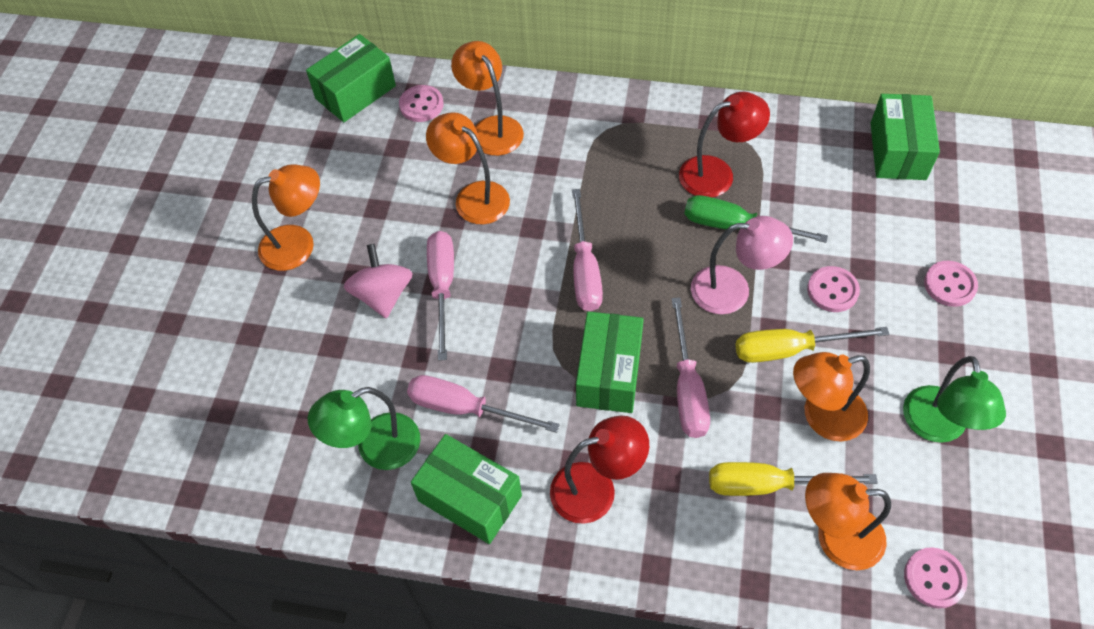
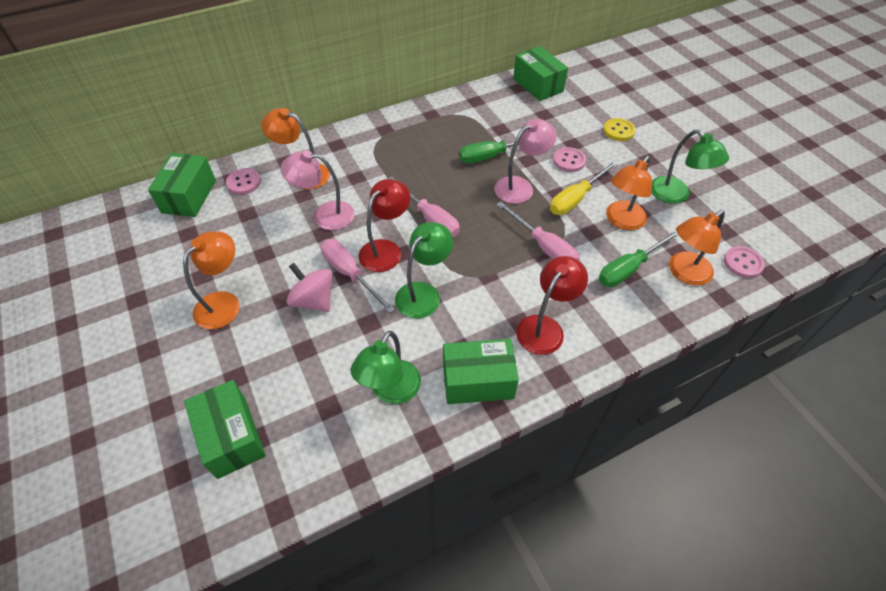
camera: 40 degrees left, 5 degrees down
(465, 408) = (428, 332): pink screwdriver -> none
(473, 196) = (325, 215): orange lamp -> pink lamp
(499, 359) = (423, 293): none -> green lamp
(609, 373) = (495, 263): green box -> green box (232, 437)
(717, 173) = (458, 136): red lamp -> red lamp (386, 249)
(768, 485) = (629, 268): yellow screwdriver -> green screwdriver
(949, 285) = (618, 131): pink button -> yellow button

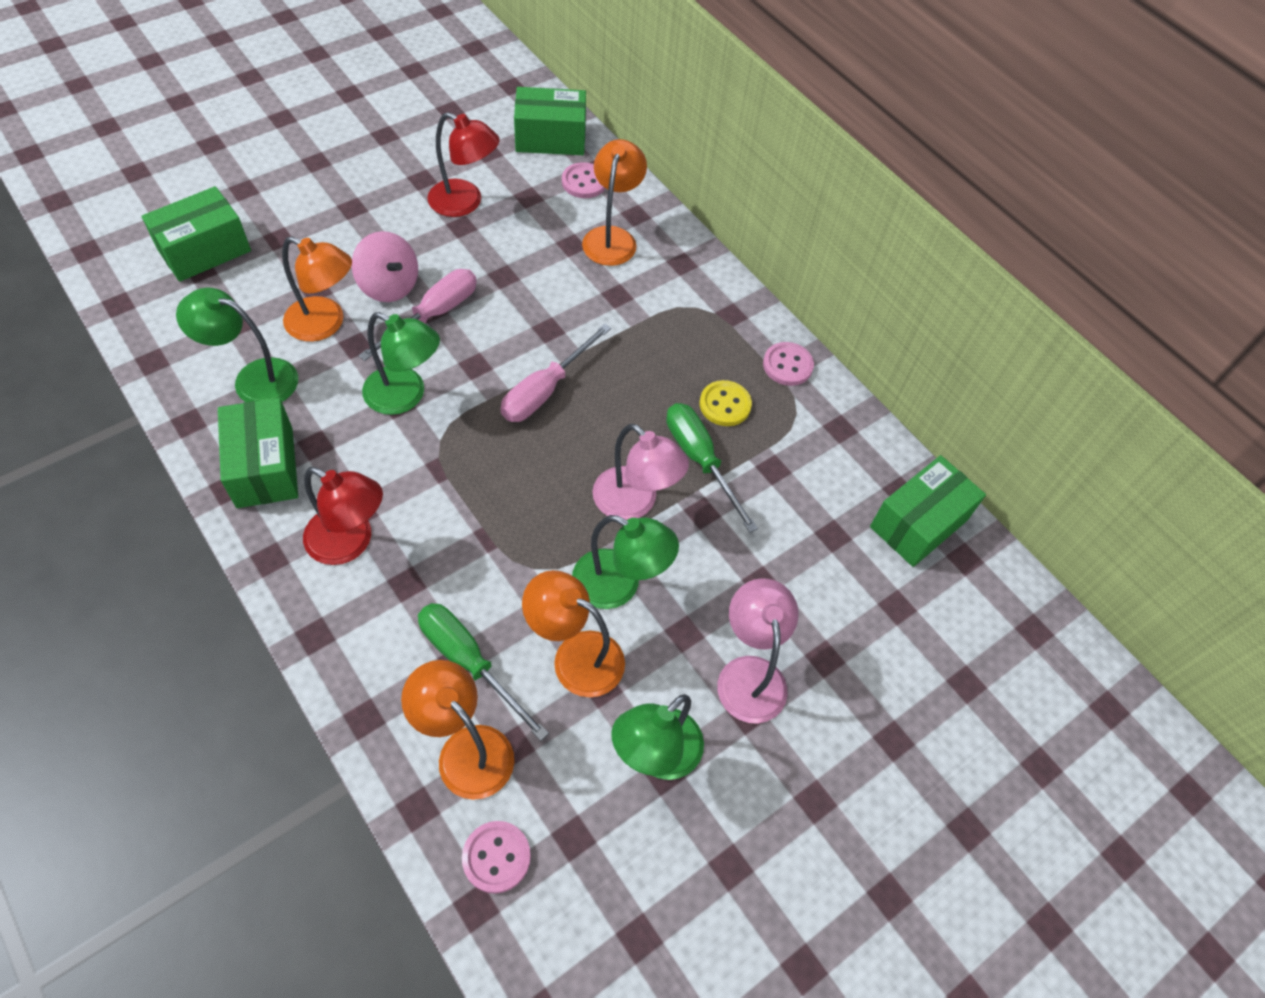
camera: 75 degrees right, 5 degrees up
(224, 303) = (382, 206): orange lamp -> orange lamp (325, 324)
(313, 300) = (389, 286): pink spinning top -> pink spinning top turned 105 degrees clockwise
(325, 215) = (536, 273): pink lamp -> pink lamp (749, 674)
(386, 249) = (479, 346): red lamp -> red lamp (465, 203)
(543, 246) = (505, 538): pink screwdriver -> none
(569, 161) = (713, 575): pink button -> pink button (787, 365)
(576, 198) = (619, 585): yellow screwdriver -> green lamp
(618, 131) = (819, 663): yellow button -> yellow button (725, 405)

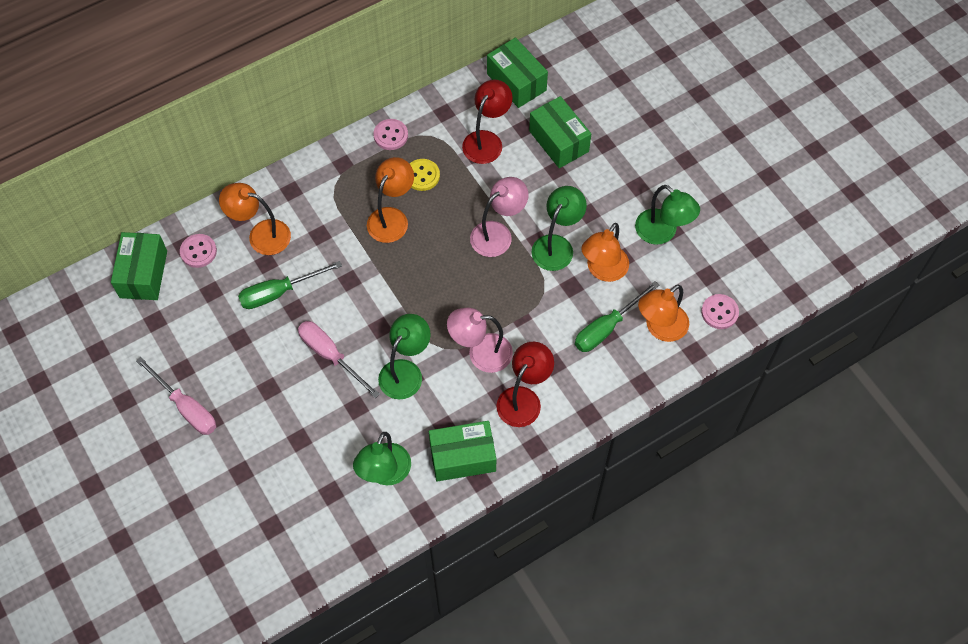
camera: 80 degrees left, 5 degrees up
(204, 250) = (250, 526): green box -> green box (559, 141)
(325, 324) = (335, 429): orange lamp -> orange lamp (392, 217)
(389, 286) = (299, 387): pink spinning top -> none
(465, 203) = (214, 336): red lamp -> red lamp (486, 140)
(545, 390) = (404, 283): pink screwdriver -> pink screwdriver (186, 407)
(700, 460) = (466, 194): green screwdriver -> green screwdriver (279, 292)
(749, 674) = (614, 182): pink lamp -> pink lamp (480, 353)

